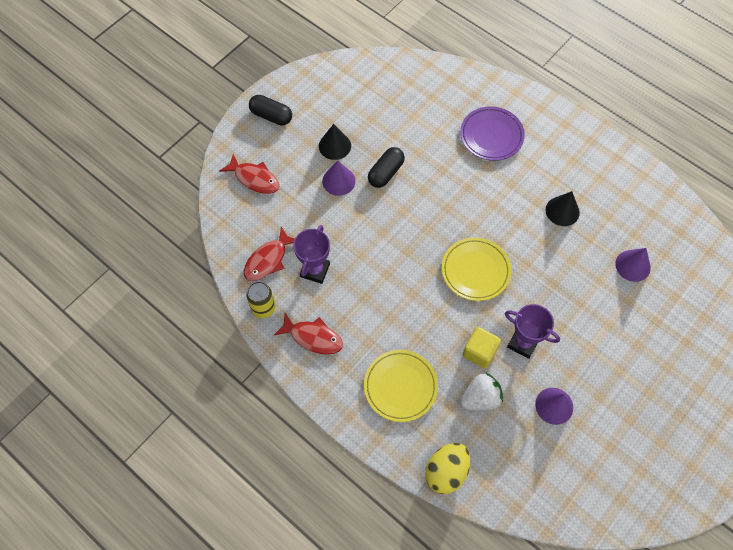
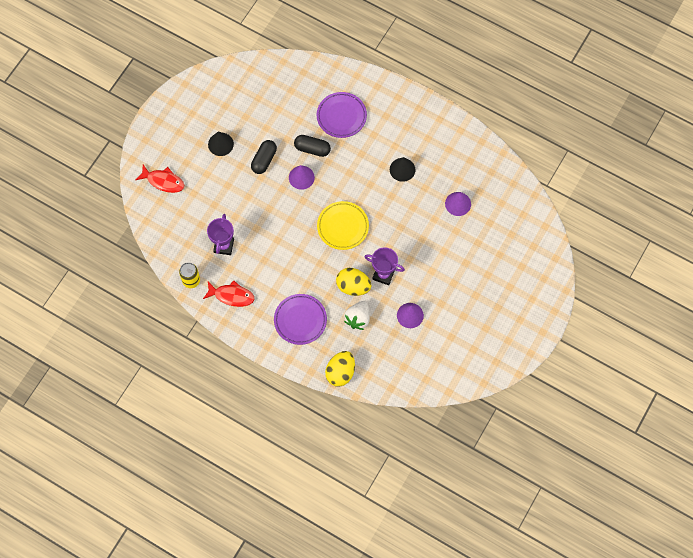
camera: 10 degrees left, 5 degrees up
(268, 260) = (187, 244): red fish -> none
(271, 116) = (166, 127): black capsule -> black capsule (312, 149)
(338, 181) = (229, 172): purple cone -> purple cone (301, 177)
(400, 386) = (300, 320): yellow plate -> purple plate
(479, 352) = (353, 286): yellow cube -> yellow egg
(480, 398) = (358, 318): white strawberry -> white strawberry turned 150 degrees clockwise

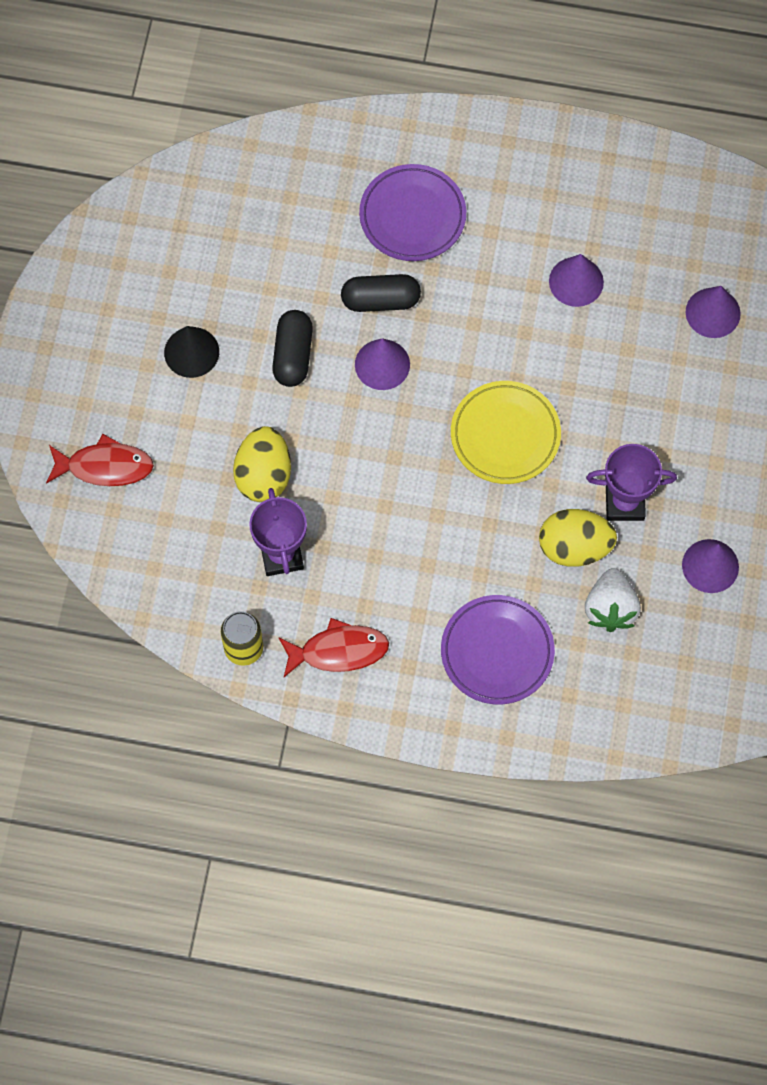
camera: 20 degrees left, 0 degrees up
(340, 372) = (620, 728): yellow egg -> yellow egg (263, 475)
(402, 169) = (576, 281): black cone -> purple cone

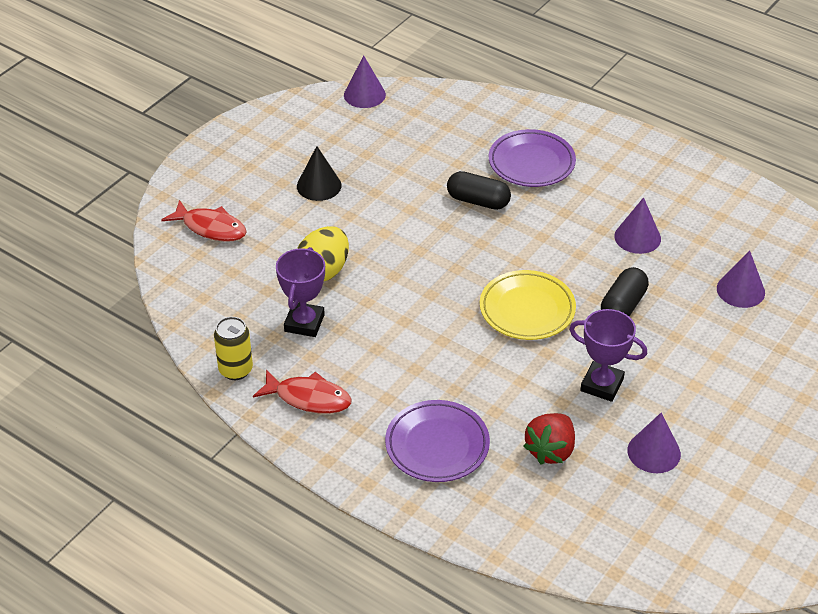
camera: 25 degrees right, 25 degrees down
(293, 355) = (392, 210): black capsule -> black capsule (623, 305)
(382, 364) = (456, 237): purple cone -> purple cone (364, 94)
(574, 547) = (543, 399): yellow egg -> none
(610, 608) = (550, 450): white strawberry -> red strawberry

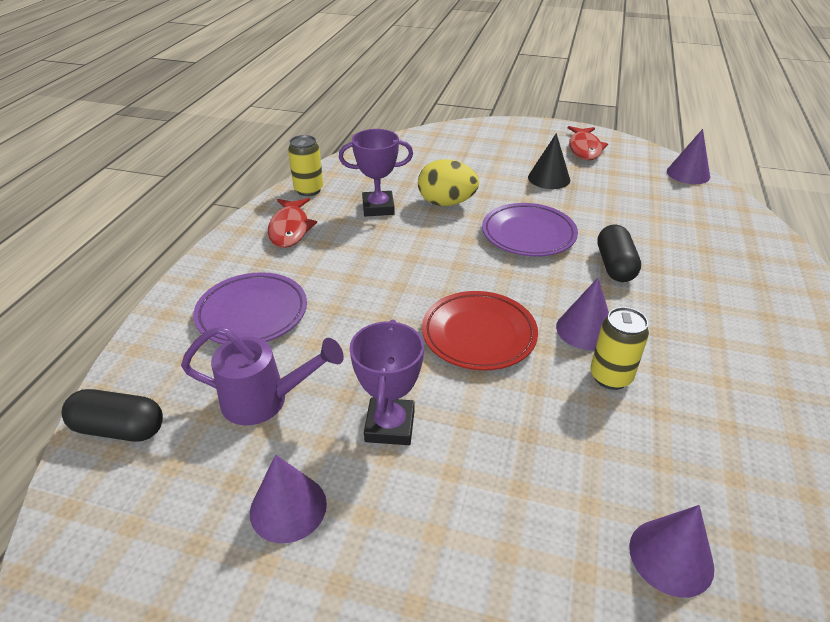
camera: 70 degrees right, 5 degrees down
(211, 228) = (458, 147): red fish -> red fish (584, 149)
(527, 309) = (479, 335): yellow plate -> red plate
(531, 163) = (712, 289): purple plate -> purple plate (528, 234)
(550, 450) = (266, 401): red strawberry -> purple watering can
(599, 256) = (610, 377): none -> yellow can
(623, 305) = (540, 418): black capsule -> black capsule (119, 429)
(637, 237) = (676, 406): purple cone -> purple cone (585, 330)

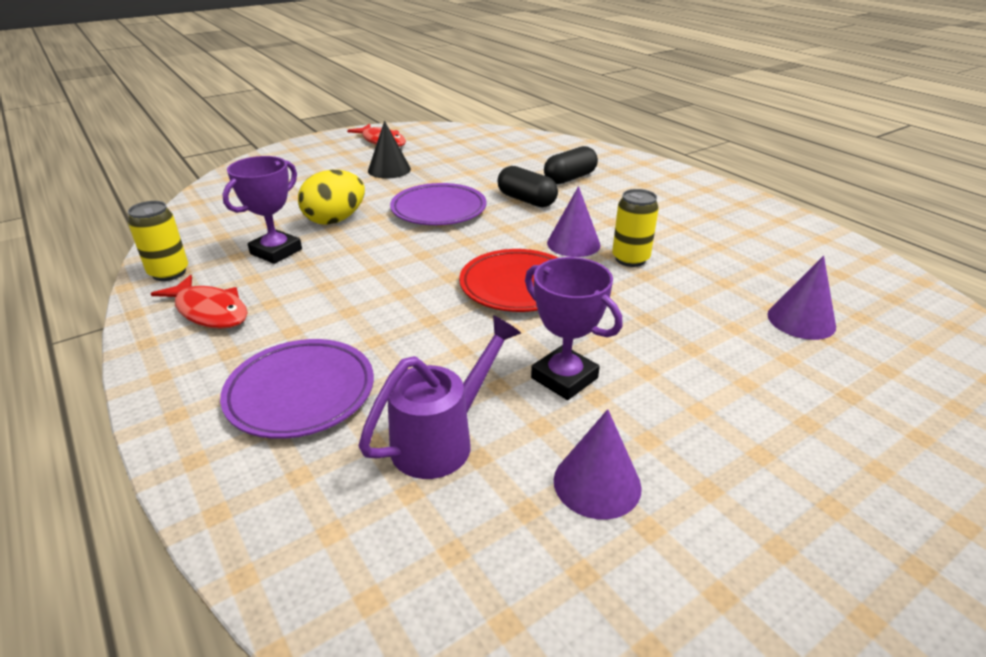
camera: 50 degrees left, 5 degrees down
(119, 429) = (339, 579): black capsule -> black capsule (570, 178)
(688, 174) = (477, 131): purple cone -> none

